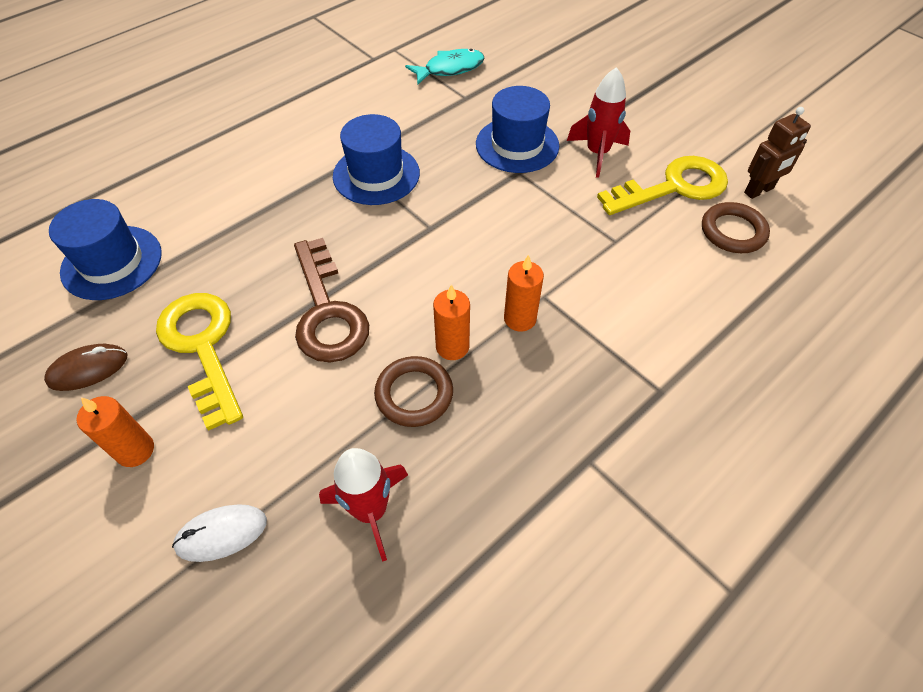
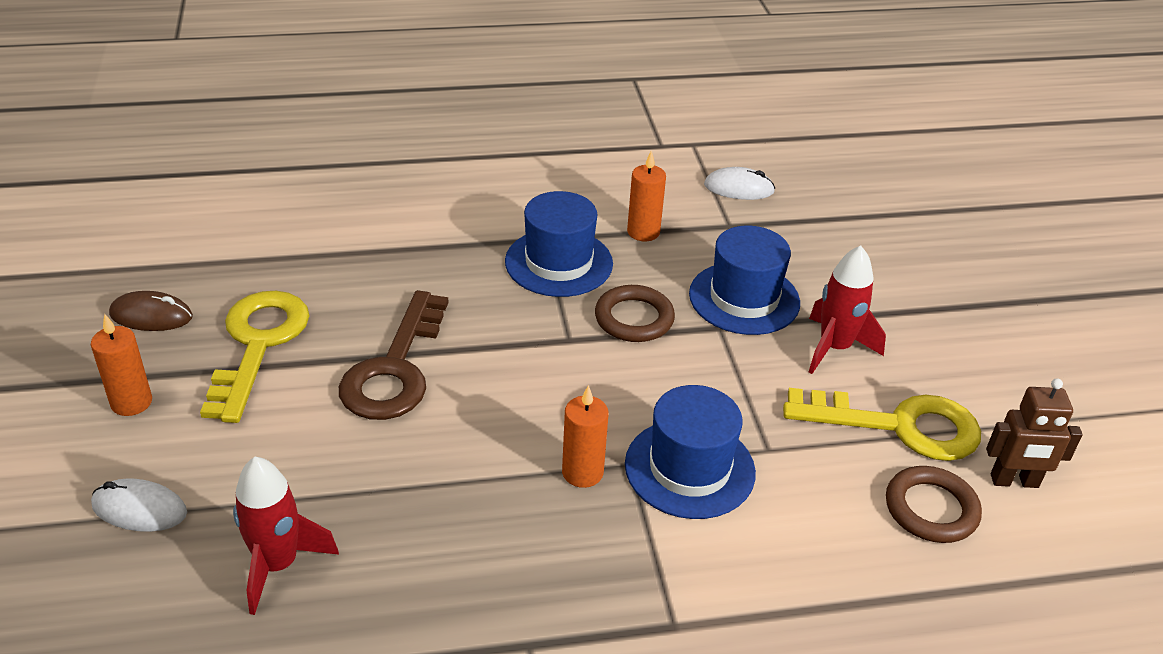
camera: 30 degrees right, 15 degrees down
(112, 262) = (245, 234): blue hat -> blue hat (689, 468)
(414, 394) = (409, 486): brown ring -> brown ring (634, 318)
(450, 69) = (739, 188): turquoise fish -> white mouse
(452, 347) = (487, 463): orange candle -> orange candle (643, 232)

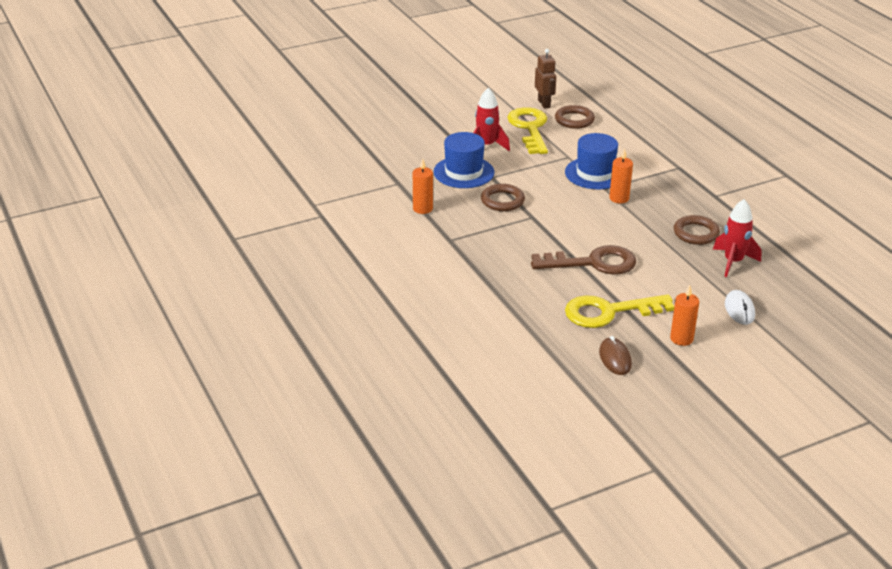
camera: 105 degrees left, 5 degrees down
(405, 546) = (696, 233): none -> brown ring
(559, 262) = (470, 231): blue hat -> none
(739, 188) = (358, 184): white mouse -> none

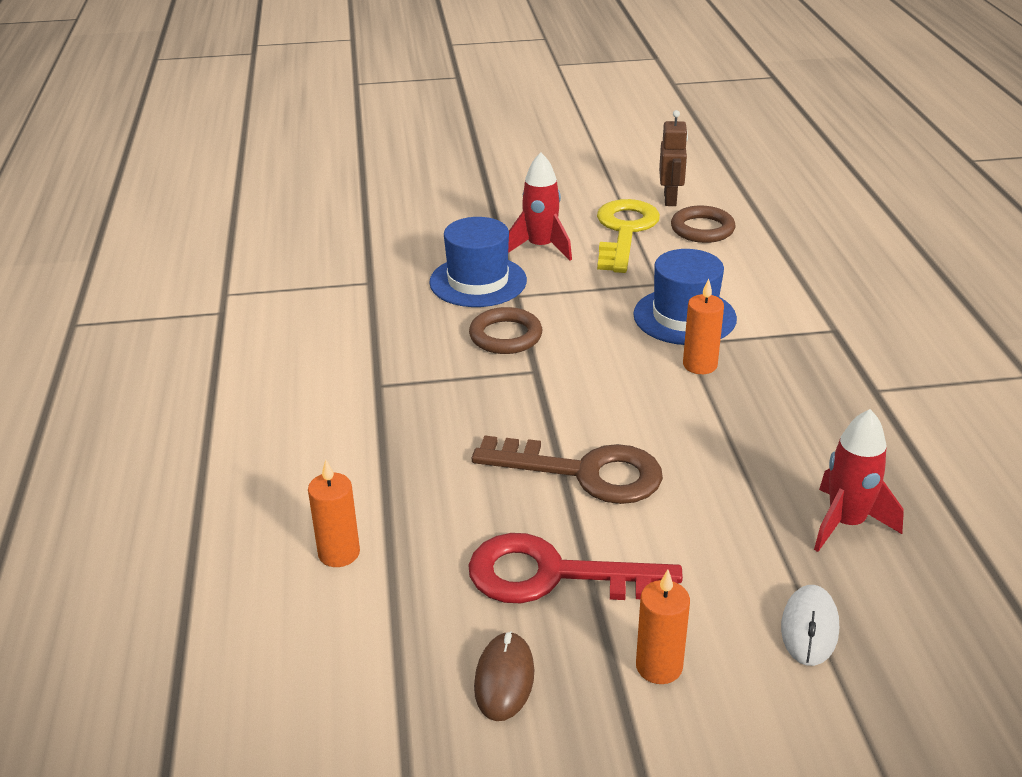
camera: 20 degrees right, 0 degrees up
(422, 209) = (374, 327): orange candle -> orange candle (339, 553)
(609, 312) = (553, 575): yellow key -> red key
(696, 233) = (803, 453): brown ring -> none

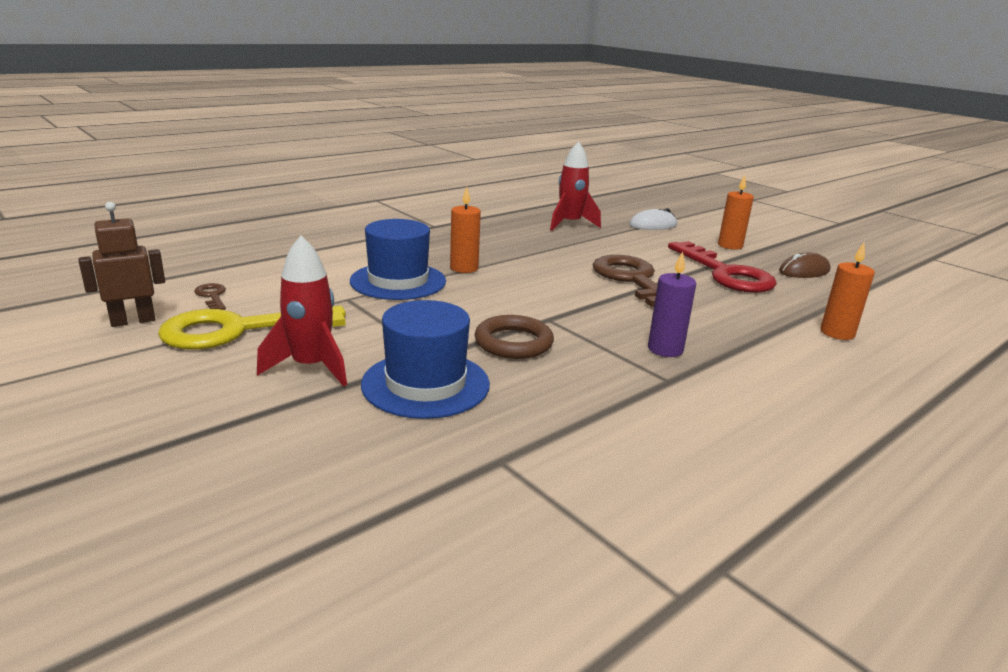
camera: 125 degrees left, 10 degrees down
(422, 409) = (665, 349): none -> purple candle
(702, 229) = (212, 296): brown ring -> brown key

